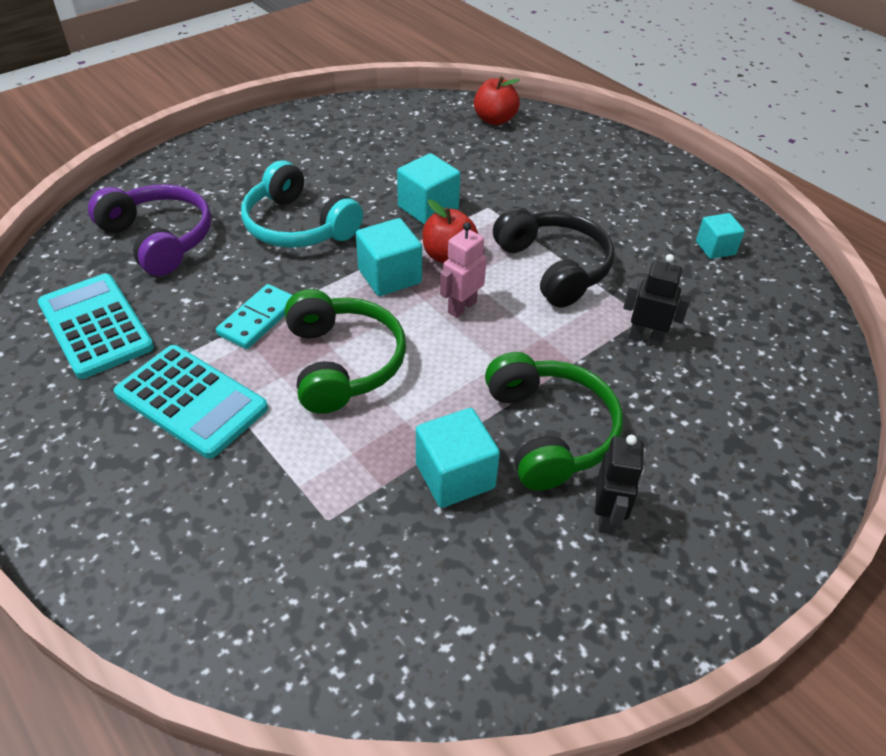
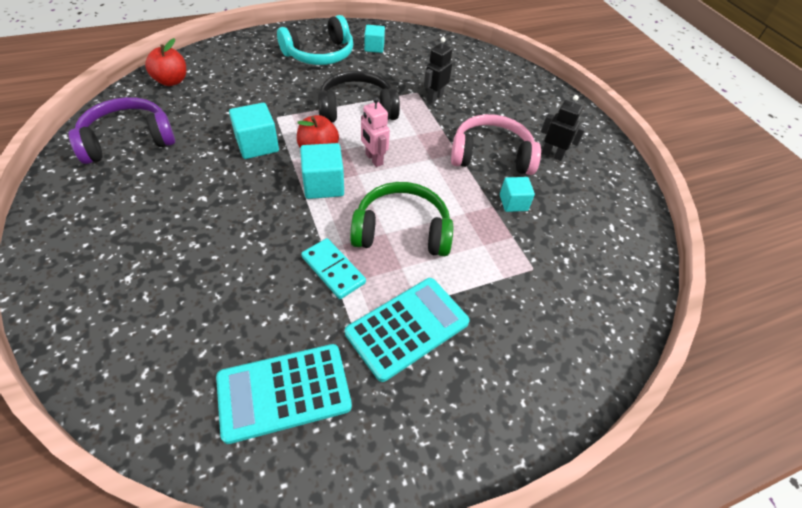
camera: 75 degrees left, 5 degrees up
(159, 239) = (180, 326): purple headphones -> purple headphones (128, 140)
(298, 226) = (228, 222): turquoise headphones -> turquoise headphones (320, 54)
(455, 476) = (513, 203): turquoise cube -> turquoise cube, size x0.65
(549, 431) = (491, 156): green headphones -> pink headphones

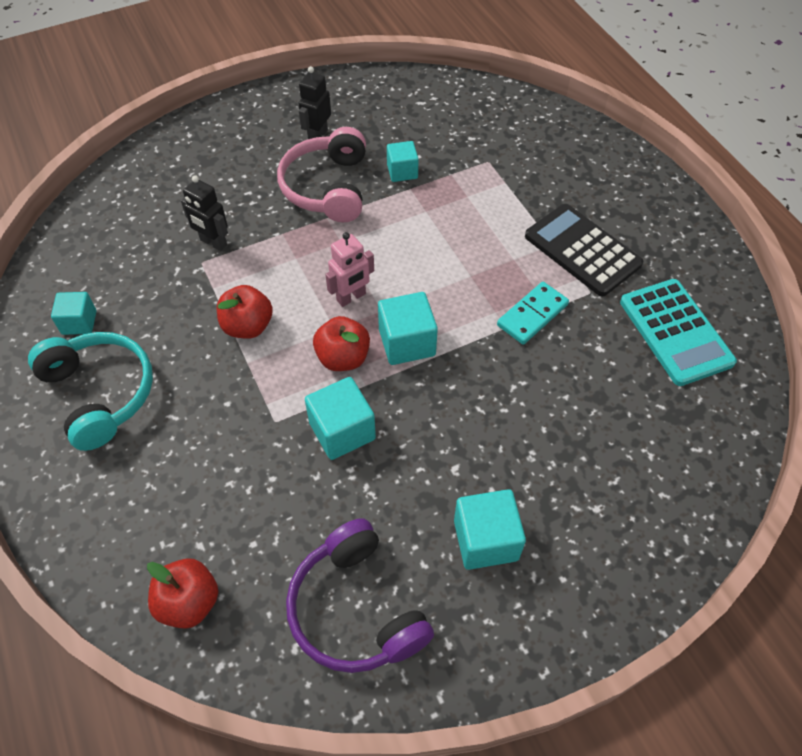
camera: 90 degrees left, 5 degrees up
(139, 206) = (485, 540): none -> turquoise cube
(357, 109) = (248, 326): black headphones -> red apple
(402, 231) = (464, 262): green headphones -> none
(407, 327) = (582, 250): turquoise calculator -> black calculator

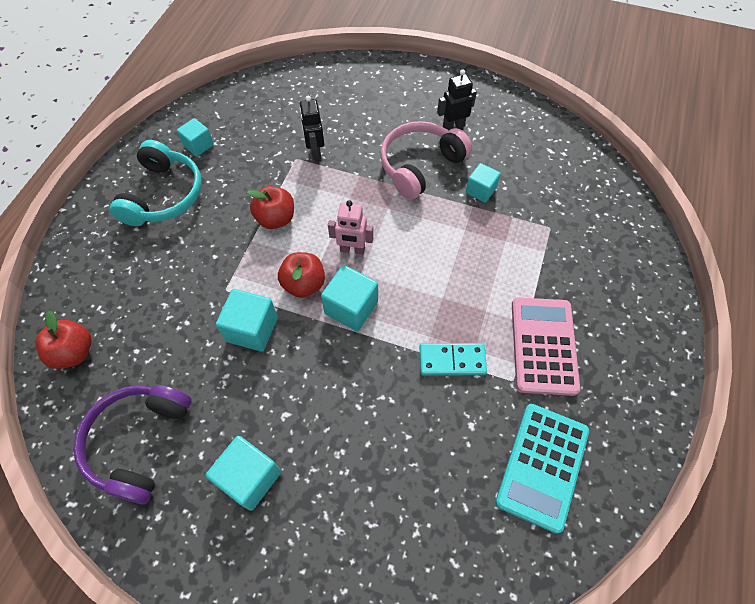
camera: 45 degrees right, 5 degrees up
(582, 250) = (543, 345): black calculator -> pink calculator

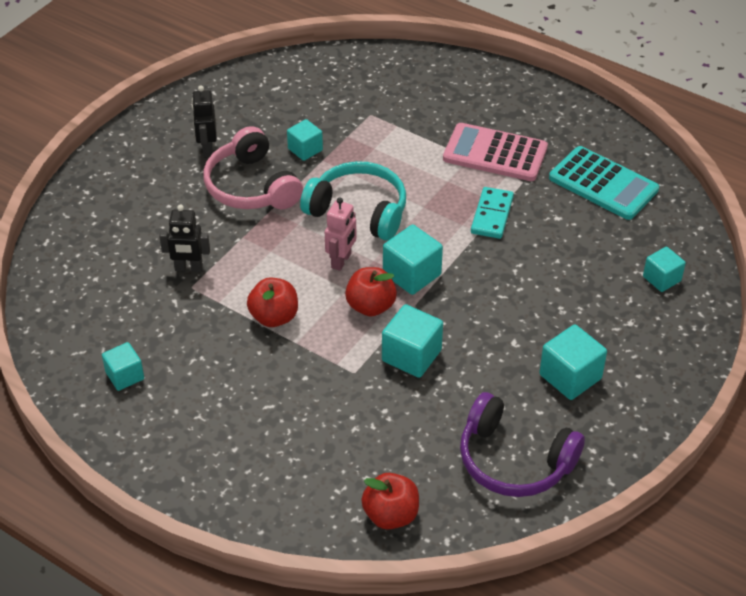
camera: 75 degrees left, 15 degrees down
(163, 195) = (193, 417): turquoise headphones -> turquoise headphones (359, 211)
(413, 558) = (661, 279): none -> turquoise cube

